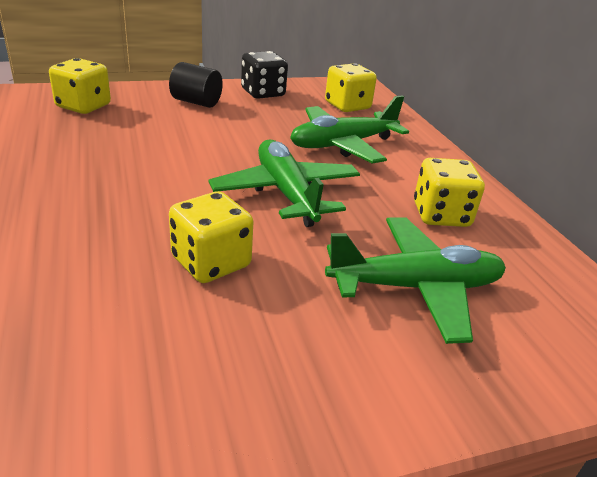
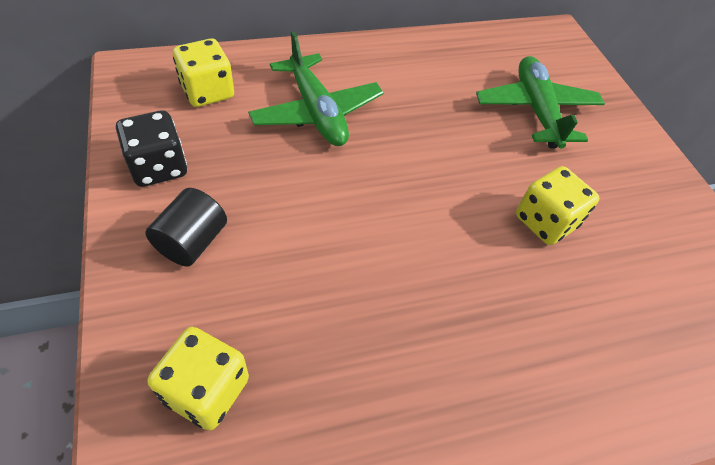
camera: 90 degrees left, 20 degrees up
(286, 193) = (426, 166): green plane -> none
(441, 215) = (440, 76): yellow dice -> none

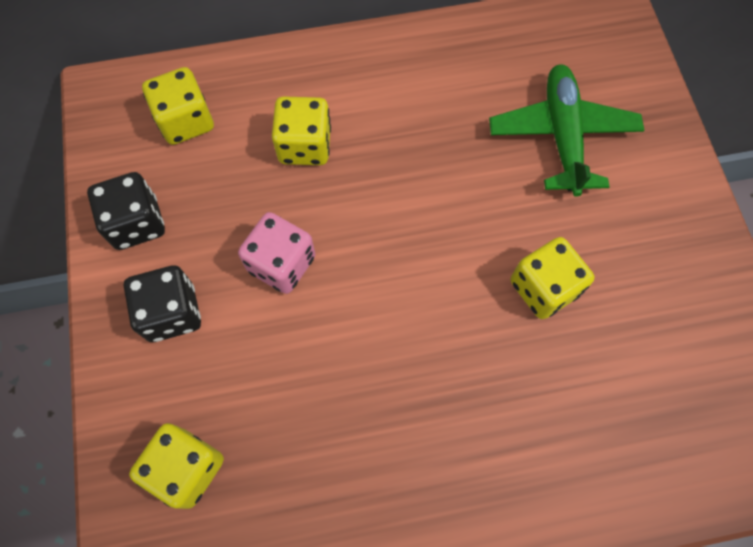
camera: 10 degrees right, 15 degrees up
(192, 242) = (172, 313): black cylinder -> black dice
(301, 201) = (282, 264): none -> pink dice
(316, 112) = (305, 146): green plane -> yellow dice

